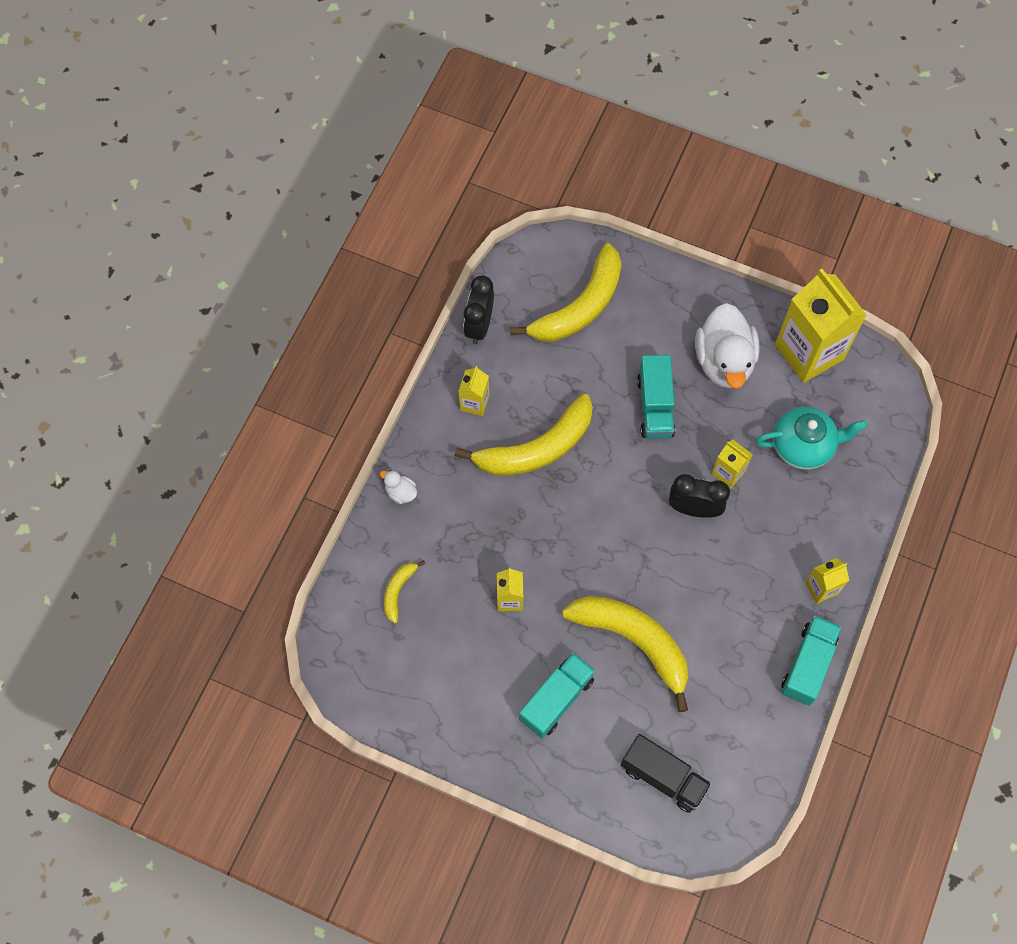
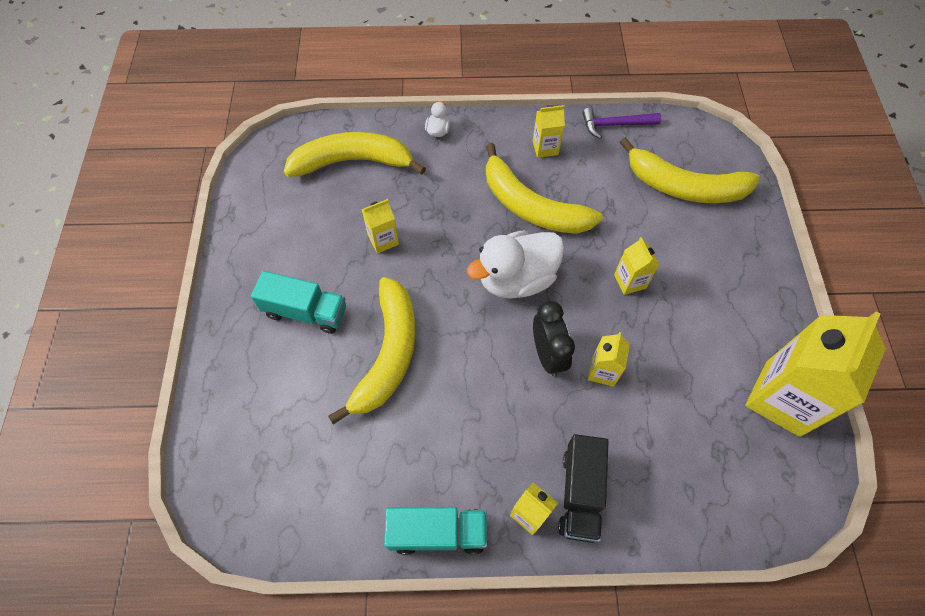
camera: 65 degrees right, 5 degrees down
(398, 591) = (352, 161): yellow banana -> yellow banana, size x2.18
(479, 326) = (615, 125): black clock -> purple hammer
(655, 406) = (630, 281): turquoise truck -> yellow carton
(663, 777) = (263, 433): black truck -> black truck (580, 493)
(724, 361) = (715, 322): white duck -> white duck (516, 279)
(803, 446) = (676, 433): turquoise teapot -> none

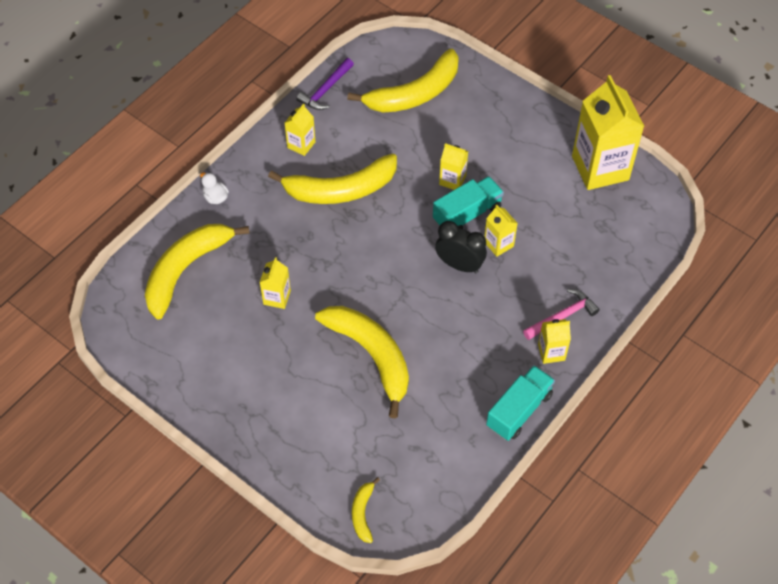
camera: 50 degrees left, 5 degrees down
(218, 470) = (362, 513): none -> yellow banana
(305, 311) = (288, 384): turquoise truck -> turquoise truck (467, 214)
(516, 279) = (388, 241): white duck -> none
(580, 493) = (562, 316): black truck -> pink hammer

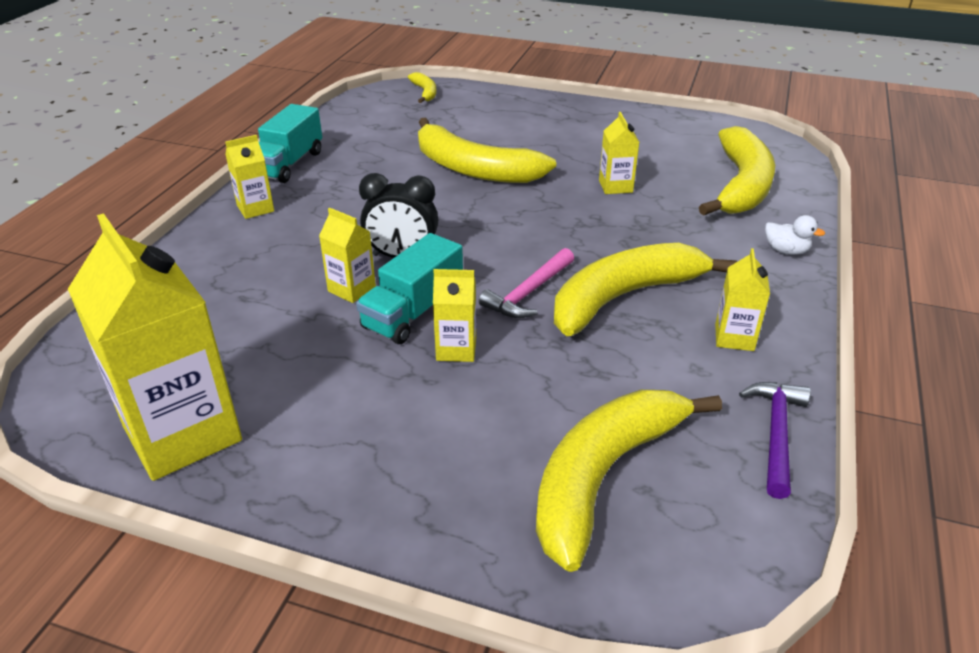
camera: 160 degrees right, 20 degrees down
(562, 316) = (243, 239): pink hammer -> pink hammer (528, 293)

